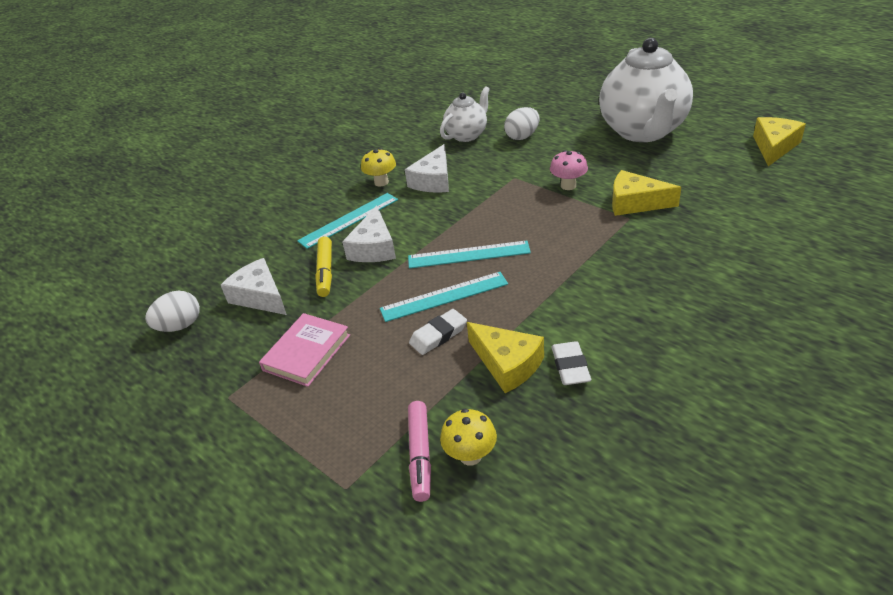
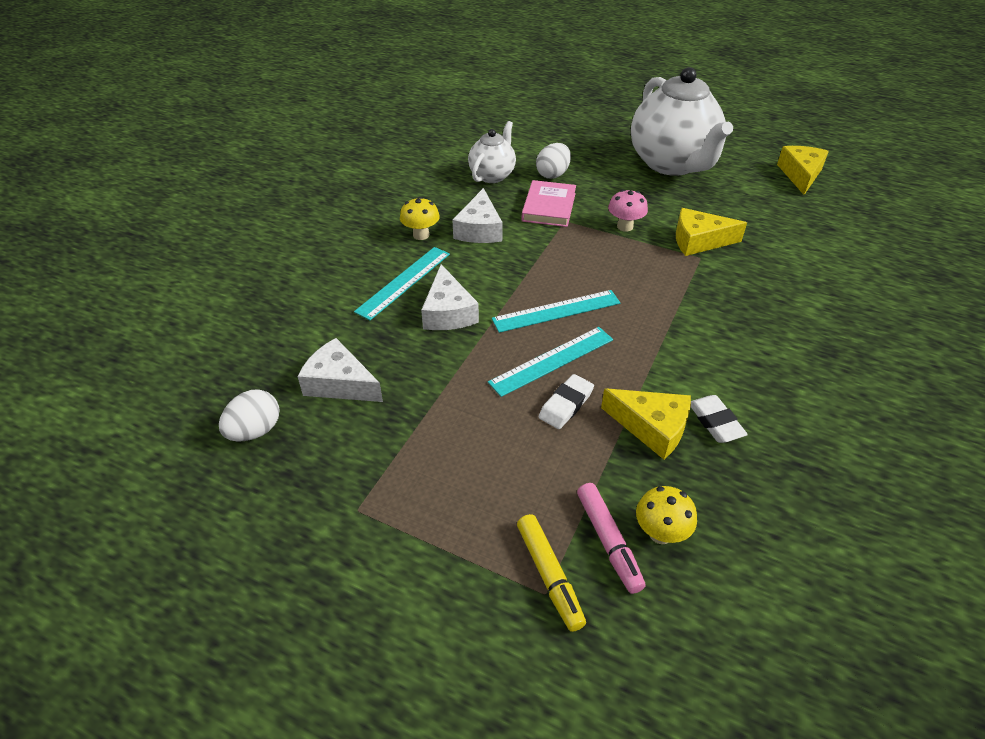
camera: 20 degrees left, 5 degrees up
(307, 352) = (428, 443): pink book -> pink book (549, 207)
(325, 271) = (405, 345): yellow marker -> yellow marker (549, 575)

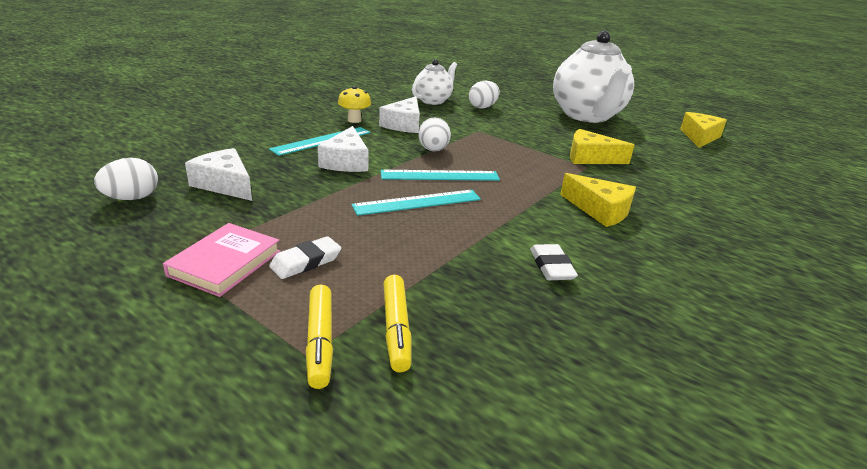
camera: 10 degrees right, 15 degrees down
(531, 268) = (433, 150): none -> white egg
(549, 207) = (469, 122): pink book -> pink book (225, 263)
(566, 405) = (413, 230): white eraser -> white eraser (306, 262)
(608, 541) = (396, 328): pink marker -> yellow marker
(625, 226) = (528, 141): pink mushroom -> none
(652, 427) = (486, 259): yellow cheese -> yellow cheese (600, 210)
(660, 533) = (453, 333): yellow mushroom -> none

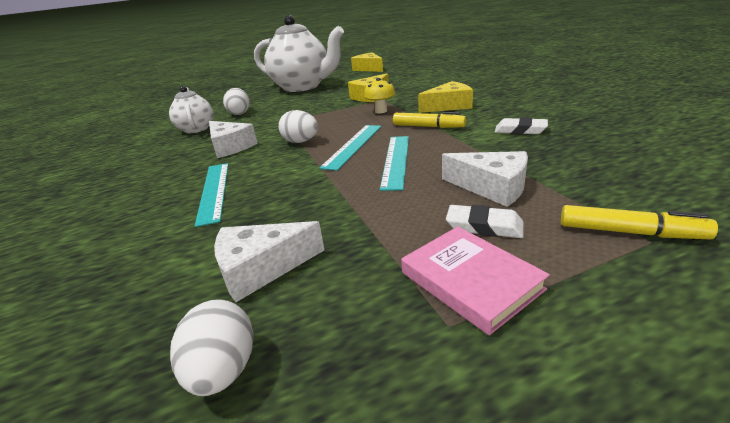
camera: 55 degrees left, 0 degrees up
(306, 262) = (484, 226): white eraser -> white eraser turned 60 degrees counterclockwise
(346, 161) = (281, 183): white cheese -> white cheese (492, 187)
(354, 120) = (186, 168): yellow mushroom -> yellow mushroom (380, 111)
(396, 328) = (605, 194): yellow marker -> yellow marker (428, 126)

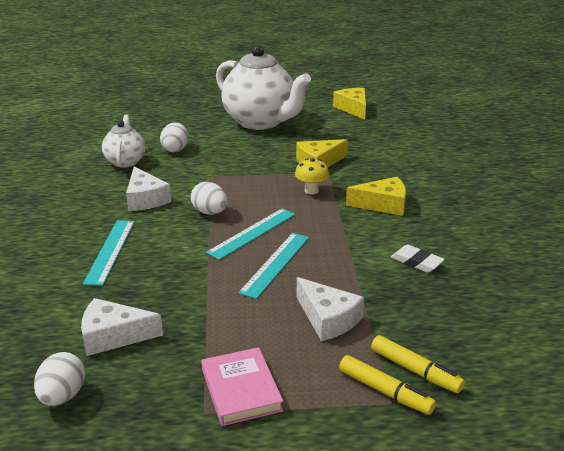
camera: 15 degrees right, 0 degrees up
(428, 126) = (338, 229): yellow marker -> yellow marker (415, 370)
(484, 226) = (288, 352): white eraser -> none

